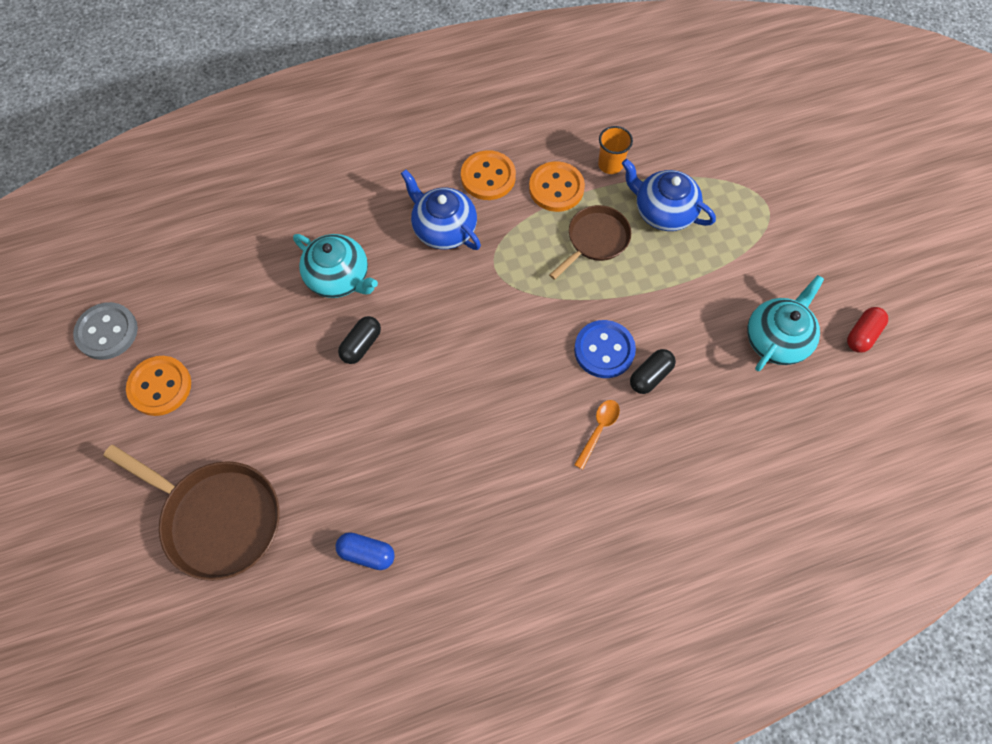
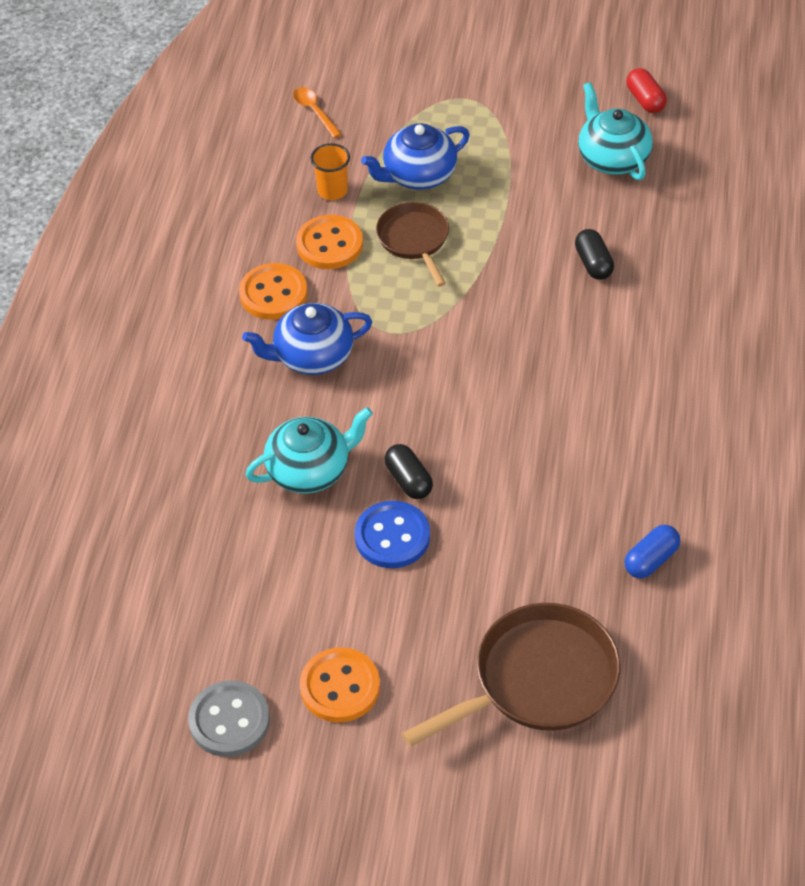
camera: 60 degrees left, 15 degrees down
(598, 430) = (626, 326): orange spoon -> orange spoon (314, 111)
(604, 350) = (544, 286): blue button -> blue button (392, 536)

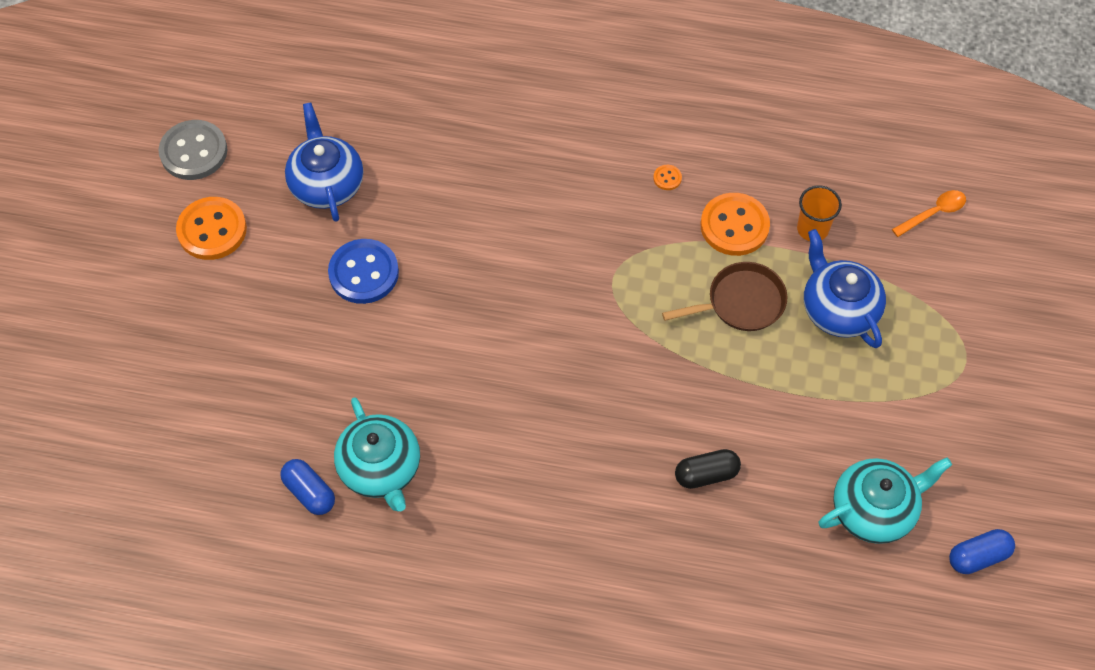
camera: 90 degrees right, 10 degrees up
(273, 294) = (667, 178): orange button -> orange button, size x0.42
(310, 470) = (446, 208): turquoise teapot -> turquoise teapot (380, 469)
(312, 356) = (585, 210): blue teapot -> blue teapot (327, 184)
(408, 480) = (427, 288): black capsule -> none
(537, 681) = (192, 383): brown pan -> none
(645, 100) = (978, 557): red capsule -> blue capsule

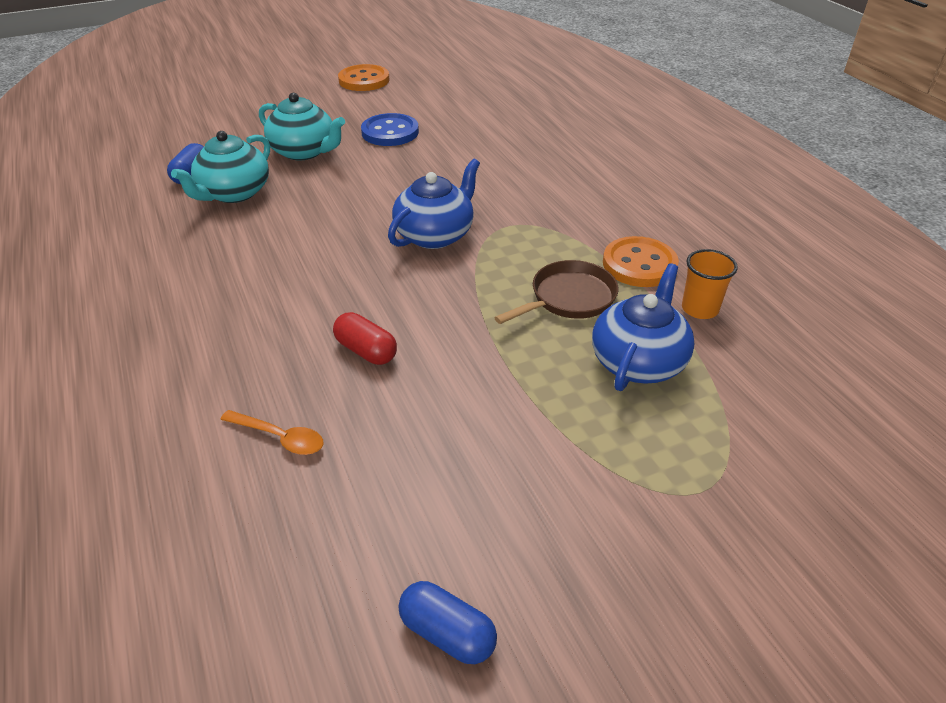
camera: 55 degrees right, 20 degrees down
(194, 152) = (412, 58): grey button -> none
(327, 184) = (442, 99): blue teapot -> blue teapot (435, 235)
(667, 178) = (634, 215): orange button -> none
(706, 474) = (366, 351): black capsule -> red capsule
(740, 302) = (568, 298): brown pan -> brown pan turned 75 degrees counterclockwise
(874, 510) = (430, 494): turquoise teapot -> turquoise teapot (304, 152)
(933, 213) = (835, 382): orange spoon -> orange spoon (279, 437)

